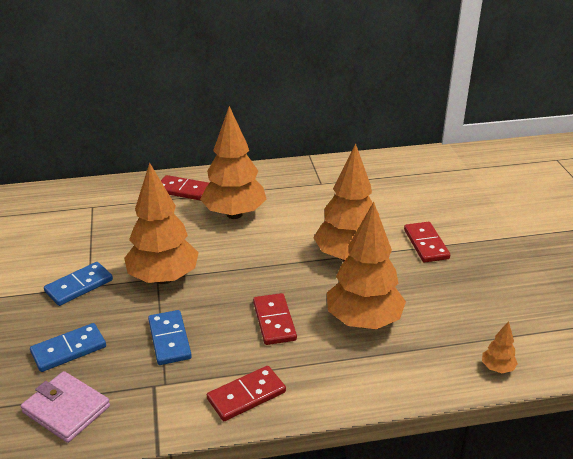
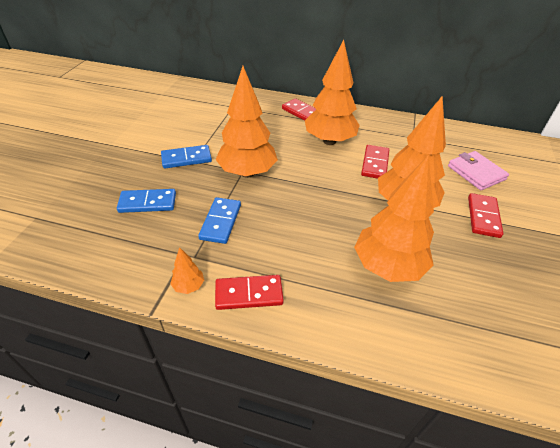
camera: 25 degrees right, 10 degrees up
(66, 409) = (114, 248): pink wallet -> pink wallet (476, 173)
(274, 321) = (310, 237): red domino -> red domino (374, 164)
(497, 368) = (502, 369): orange tree -> orange tree (189, 286)

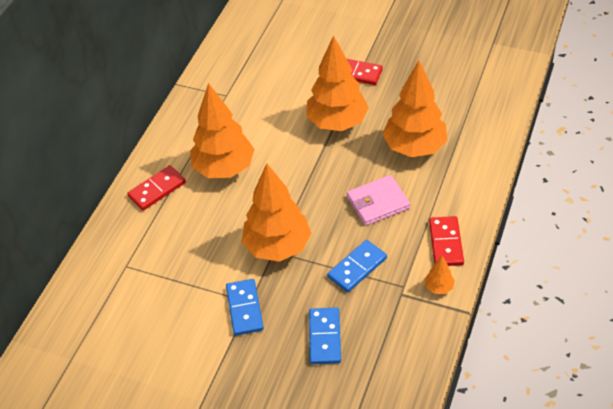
camera: 80 degrees left, 5 degrees up
(221, 222) = (357, 267): blue domino -> blue domino turned 60 degrees counterclockwise
(374, 164) = (271, 135): red domino -> none
(476, 173) = (293, 61): pink wallet -> pink wallet (378, 202)

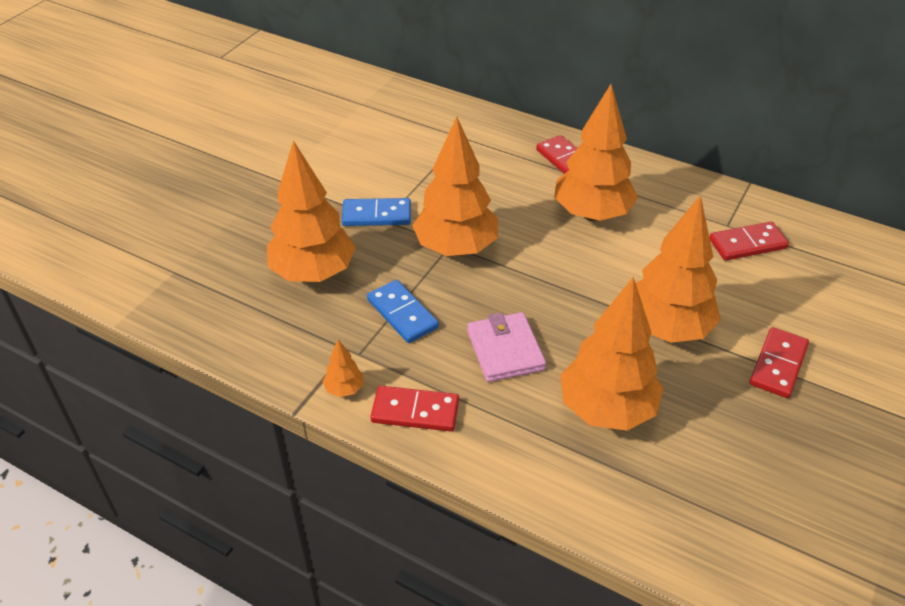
camera: 95 degrees right, 5 degrees down
(245, 85) = (747, 244): none -> red domino
(325, 337) = (313, 273): blue domino -> orange tree

